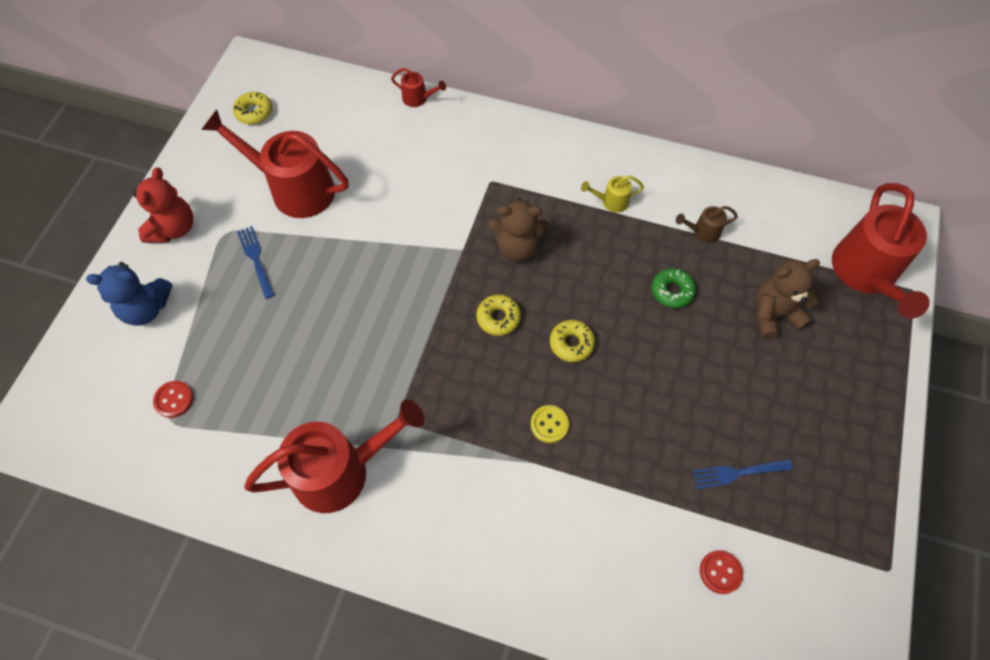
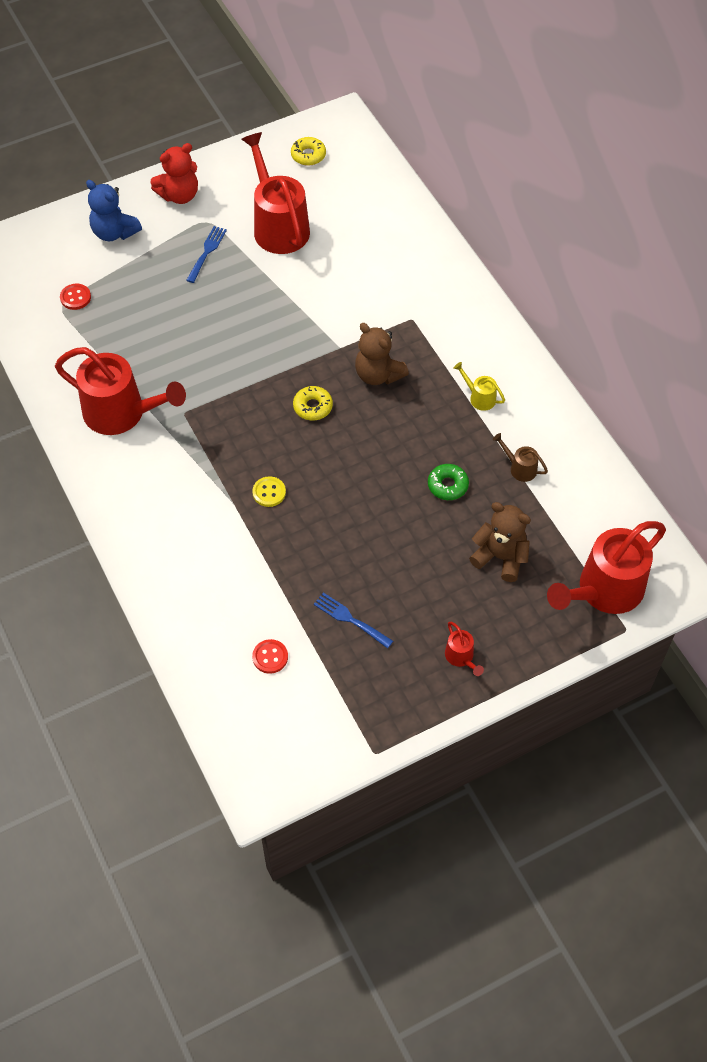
camera: 45 degrees right, 5 degrees down
(418, 98) = (429, 226): red watering can -> red watering can (461, 658)
(571, 343) = (340, 460): yellow donut -> none

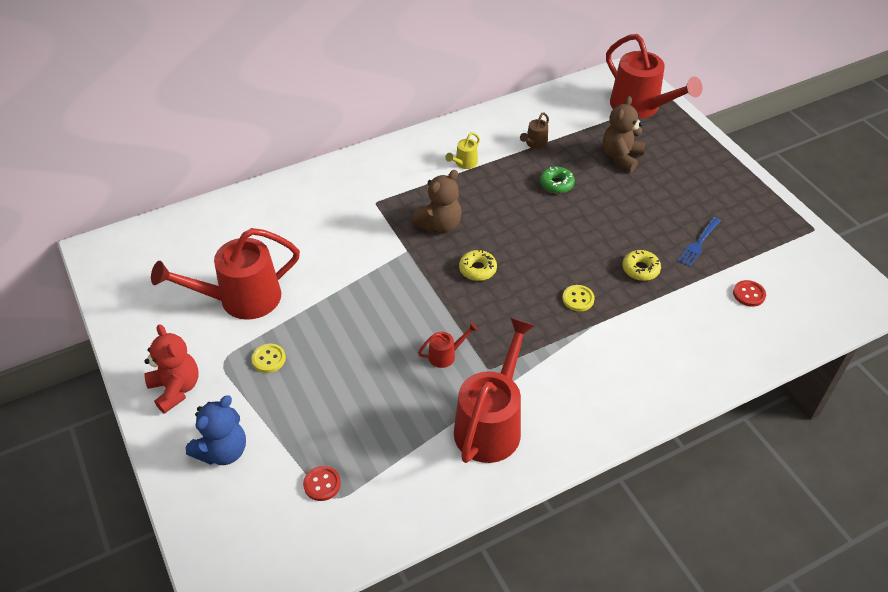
camera: 90 degrees left, 10 degrees down
(207, 252) = (269, 359): blue fork -> yellow button
(308, 155) = (143, 276): yellow donut -> yellow donut (640, 269)
(461, 658) = (716, 180): red watering can -> red watering can (446, 355)

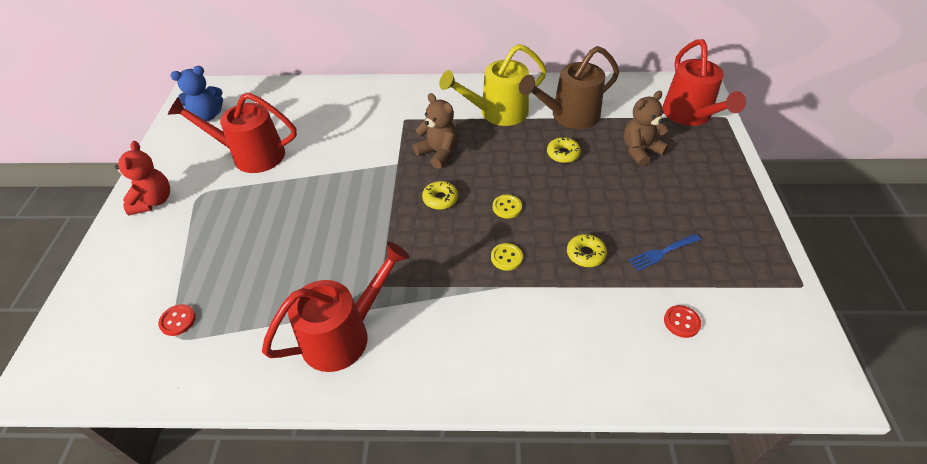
camera: 30 degrees right, 0 degrees up
(223, 451) = (139, 261): blue teddy bear -> blue teddy bear (207, 116)
(269, 359) = (230, 206): yellow button -> yellow button (507, 207)
(439, 225) = (438, 153): brown teddy bear -> brown teddy bear turned 120 degrees counterclockwise
(446, 355) = (357, 258): red watering can -> none
(464, 163) = (497, 113): yellow watering can -> yellow watering can, size x2.34
(534, 144) = (569, 116): brown watering can -> brown watering can, size x2.34
(556, 184) = (563, 154): green donut -> yellow donut

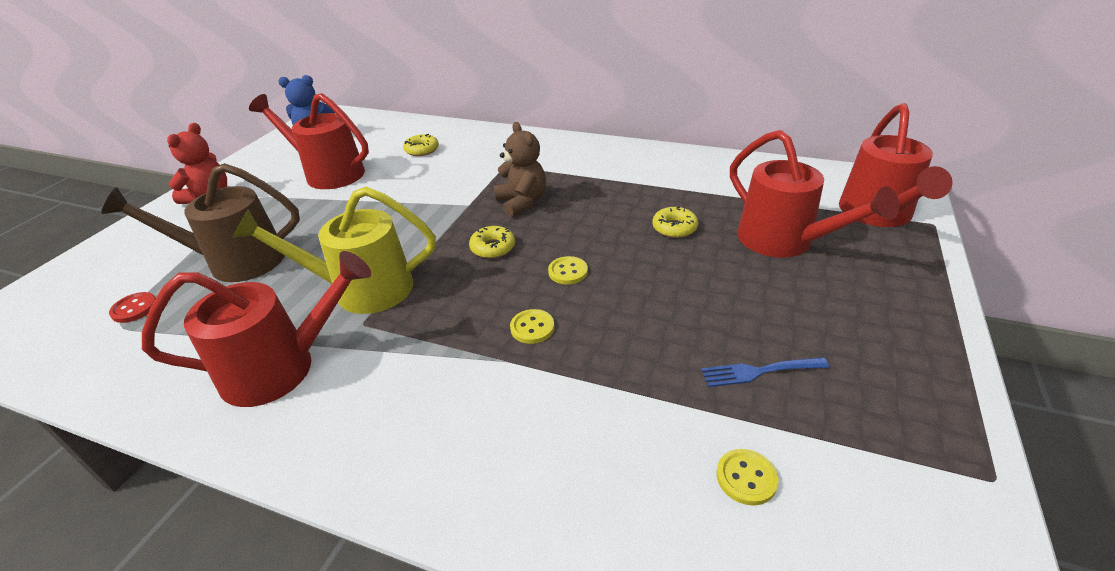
camera: 20 degrees right, 10 degrees down
(497, 113) = (615, 175): yellow watering can -> yellow watering can (361, 289)
(569, 116) = (704, 191): brown watering can -> brown watering can (235, 262)
(585, 254) = (642, 348): yellow donut -> yellow donut (422, 150)
(640, 151) = (784, 242): brown teddy bear -> red watering can
(681, 322) = (746, 478): red button -> yellow button

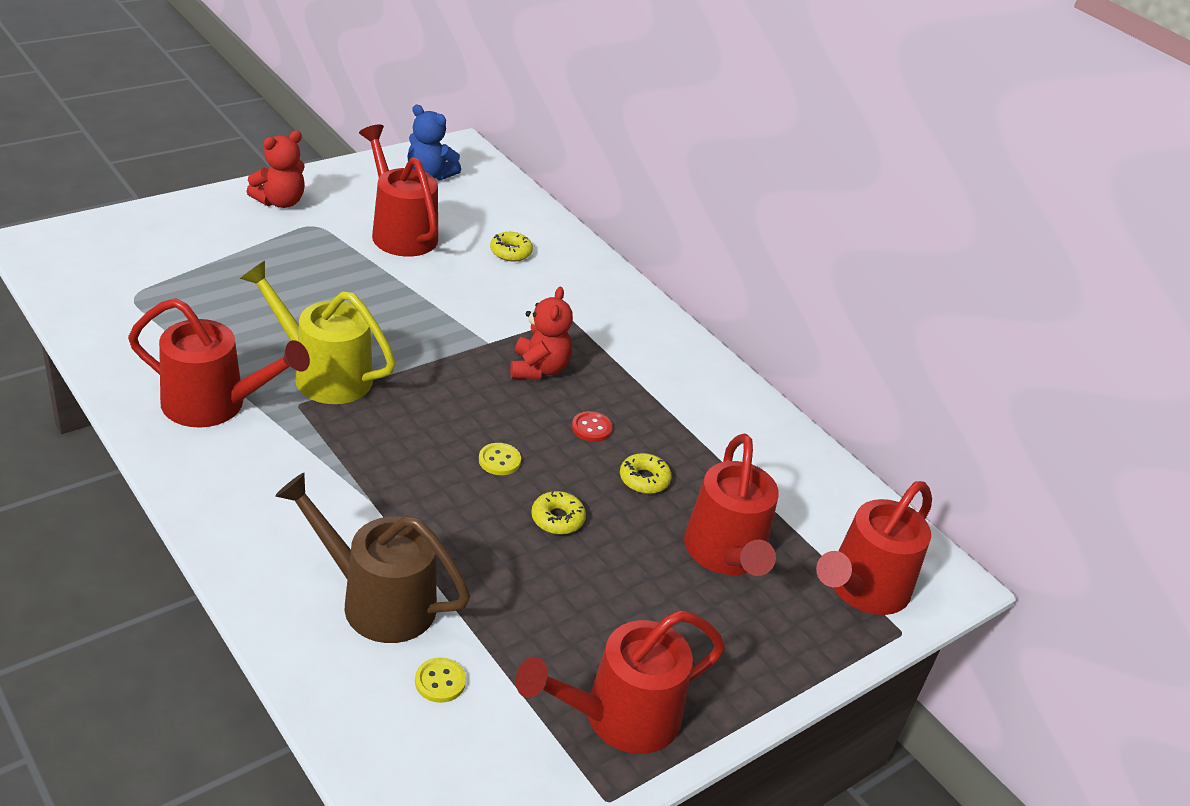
camera: 25 degrees right, 0 degrees up
(134, 309) = (152, 289): red button -> red button (591, 428)
(235, 262) = (251, 287): brown watering can -> brown watering can (376, 600)
(493, 248) = (463, 399): yellow donut -> yellow donut (557, 519)
(522, 202) = (538, 369): brown teddy bear -> red teddy bear
(532, 328) = (417, 488): yellow button -> none
(758, 372) = (545, 631): blue fork -> none
(897, 401) = (618, 718): none -> red watering can

